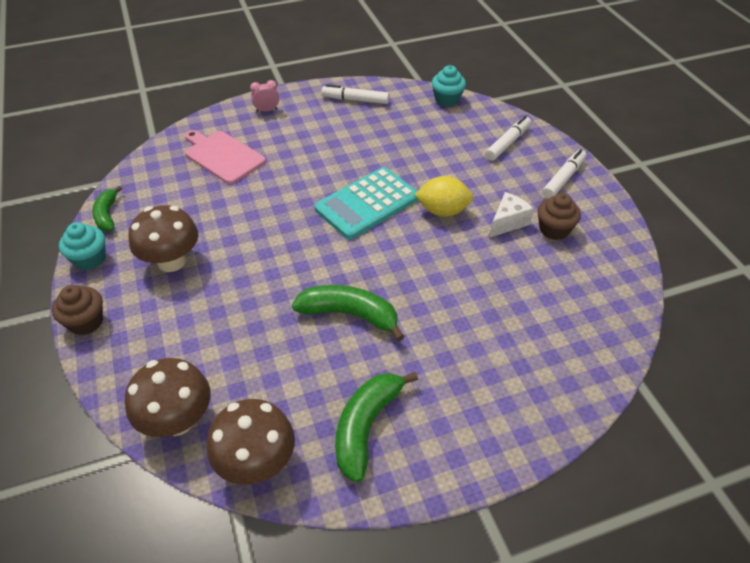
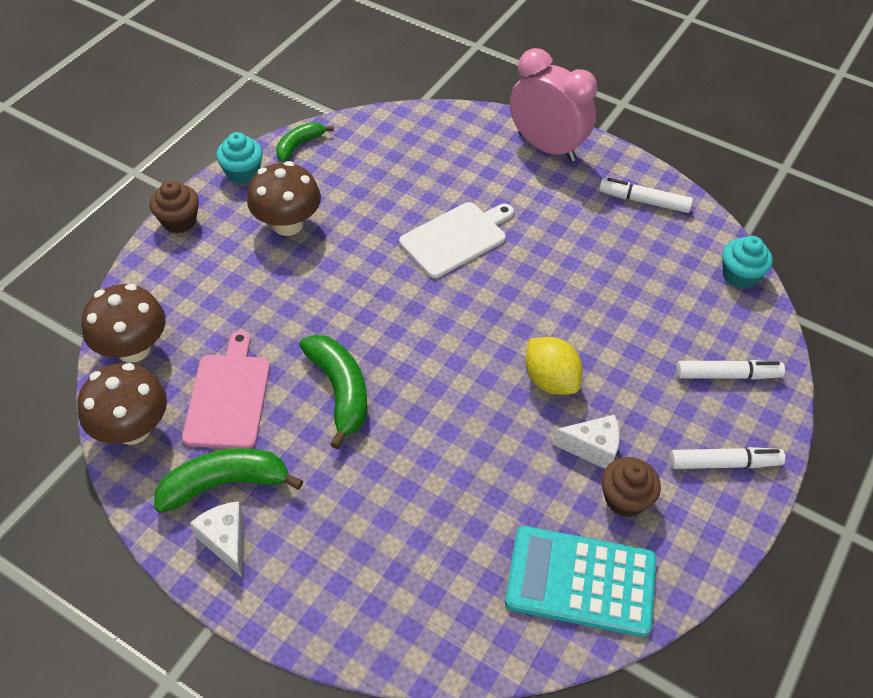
camera: 50 degrees right, 5 degrees up
(222, 156) = (448, 163): pink cutting board -> pink cutting board (228, 397)
(267, 110) = (546, 147): pink clock -> pink clock, size x2.47
(288, 187) = (456, 238): none -> white cutting board
(355, 100) = (644, 201): white marker -> white marker turned 45 degrees counterclockwise
(367, 203) = (497, 311): turquoise calculator -> turquoise calculator (580, 581)
(417, 453) = (226, 541): none -> white cheese

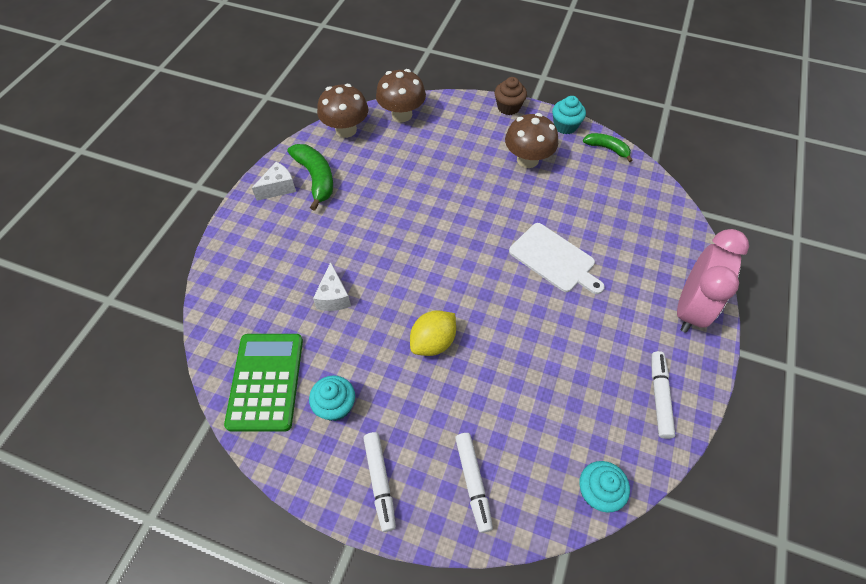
camera: 80 degrees right, 5 degrees up
(228, 397) = (377, 165): pink cutting board -> none
(340, 391) = (394, 217): green banana -> none
(580, 581) = (266, 381): turquoise calculator -> green calculator
(592, 448) = (376, 378): white cheese -> white cheese (333, 297)
(625, 499) = (335, 406): brown cupcake -> turquoise cupcake

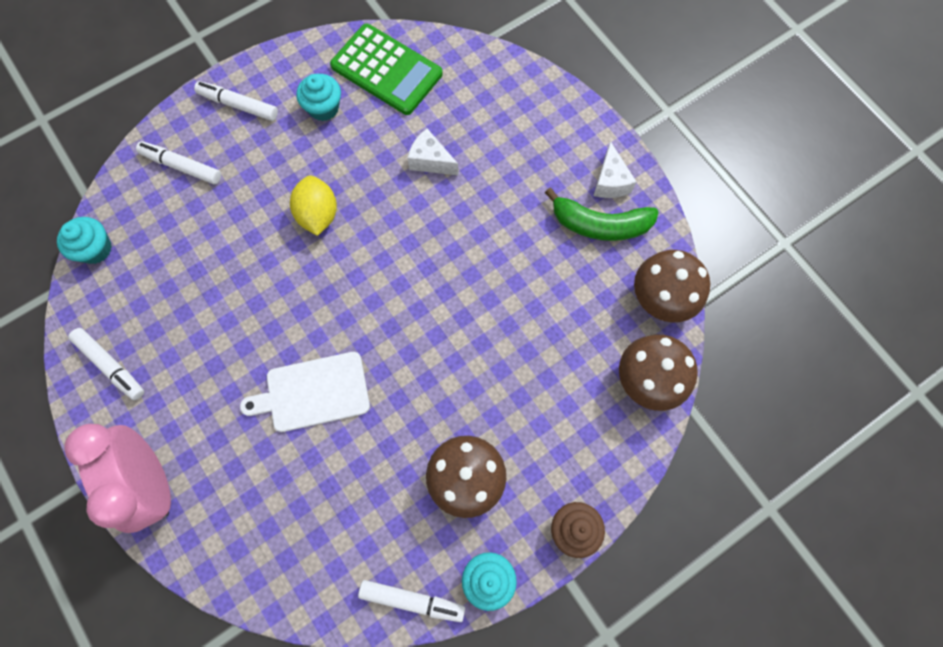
camera: 125 degrees right, 15 degrees up
(607, 148) = (412, 600): green banana -> white marker

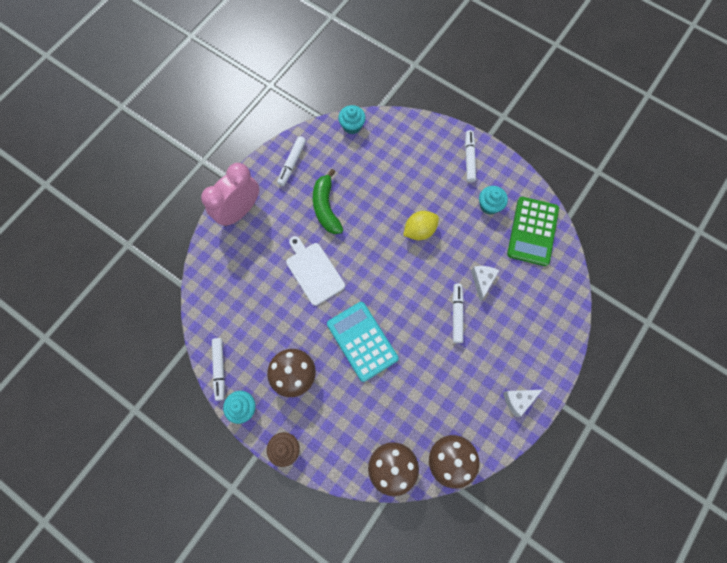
camera: 70 degrees right, 0 degrees up
(182, 166) = (418, 146): white marker -> white marker (457, 314)
(452, 357) = (362, 341): none -> turquoise calculator
(600, 224) = (484, 403): green banana -> green banana (326, 207)

